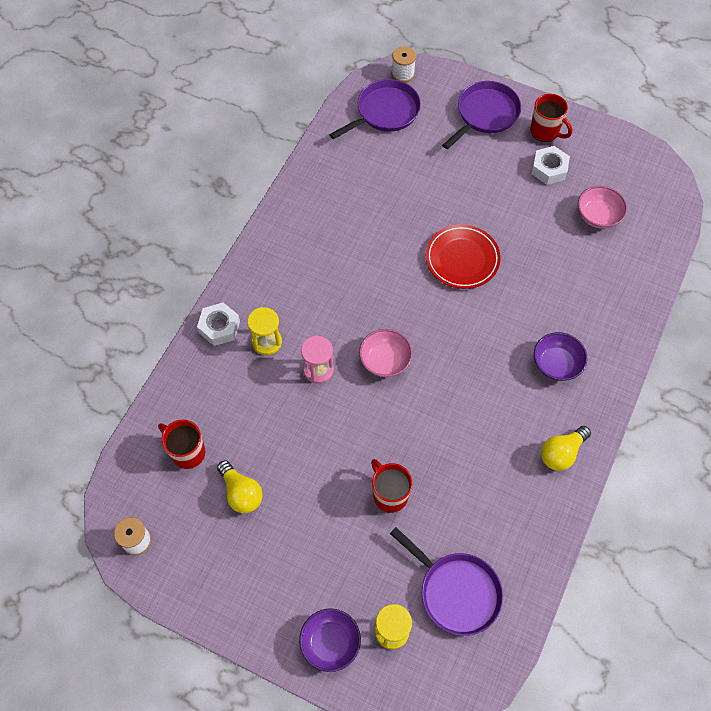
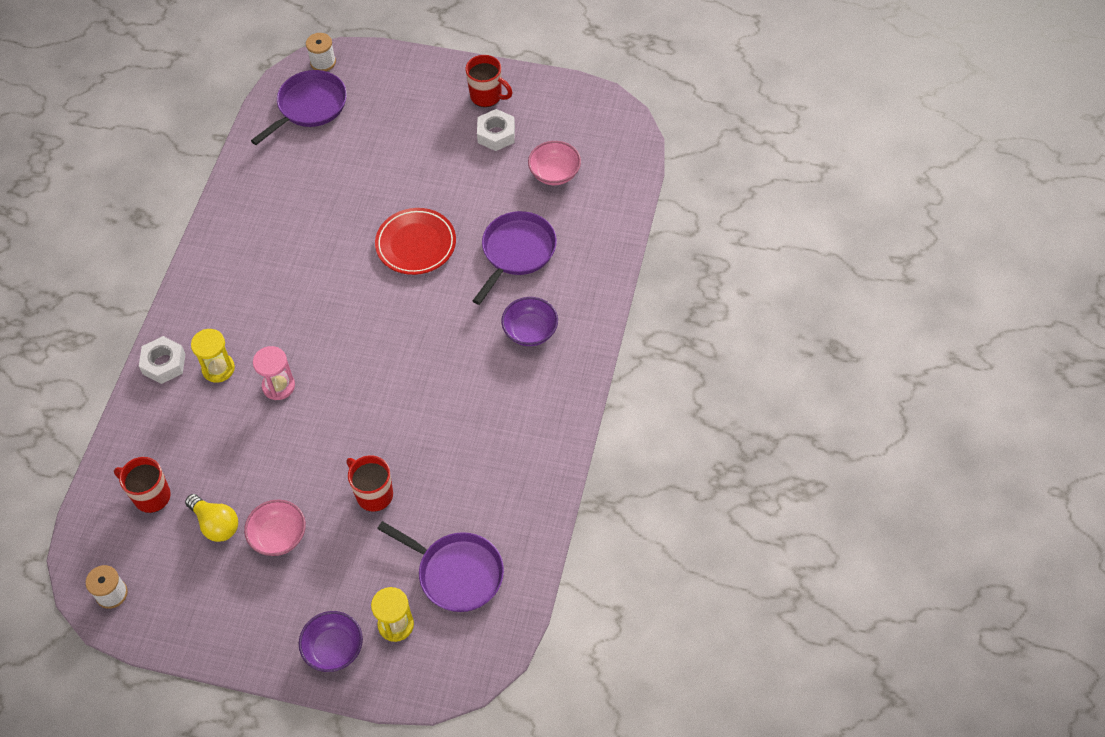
camera: 10 degrees left, 5 degrees down
(385, 361) = (348, 363): pink bowl -> pink bowl (278, 536)
(485, 114) = (420, 89): purple pan -> purple pan (517, 251)
(561, 453) = (547, 418): yellow light bulb -> none

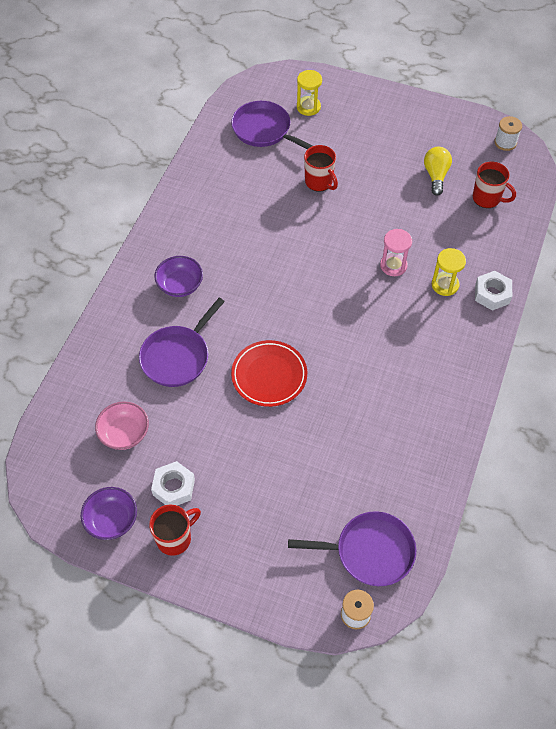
camera: 175 degrees left, 0 degrees up
(216, 524) = (436, 176): yellow light bulb -> yellow light bulb turned 45 degrees clockwise
(278, 536) = (389, 164): pink bowl -> none
(309, 106) = (370, 551): purple pan -> purple pan turned 135 degrees counterclockwise
(334, 649) = (350, 99): purple bowl -> purple bowl (112, 520)
(487, 96) = (175, 538): red mug -> red mug turned 105 degrees clockwise

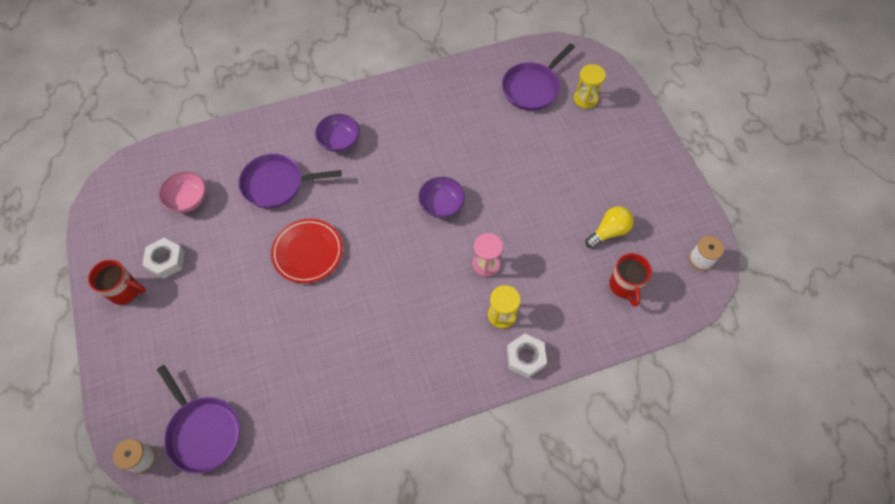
camera: 50 degrees right, 5 degrees up
(112, 520) = (114, 243): purple bowl -> purple bowl (441, 205)
(264, 130) = (532, 88): purple pan -> purple pan turned 135 degrees counterclockwise
(319, 182) = (518, 158): red mug -> none

